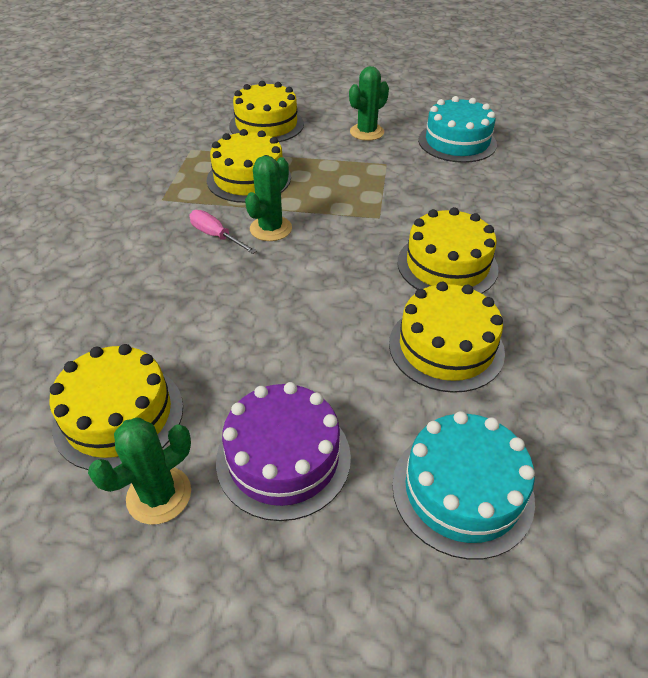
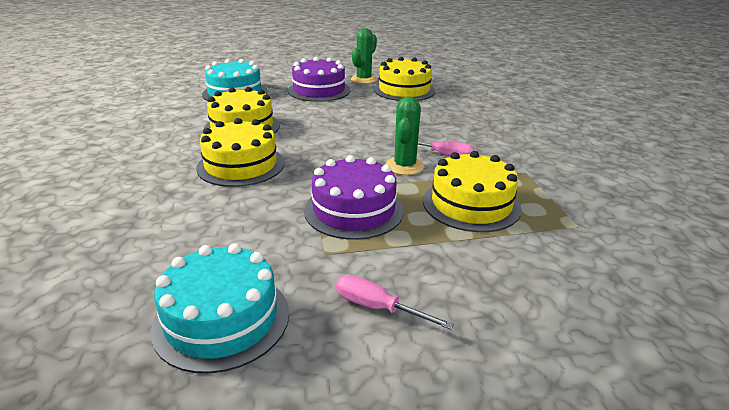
camera: 160 degrees right, 15 degrees down
(266, 125) = (539, 288): yellow cake -> none
(349, 191) = (353, 210): none -> purple cake
(367, 132) = (377, 308): green cactus -> pink screwdriver

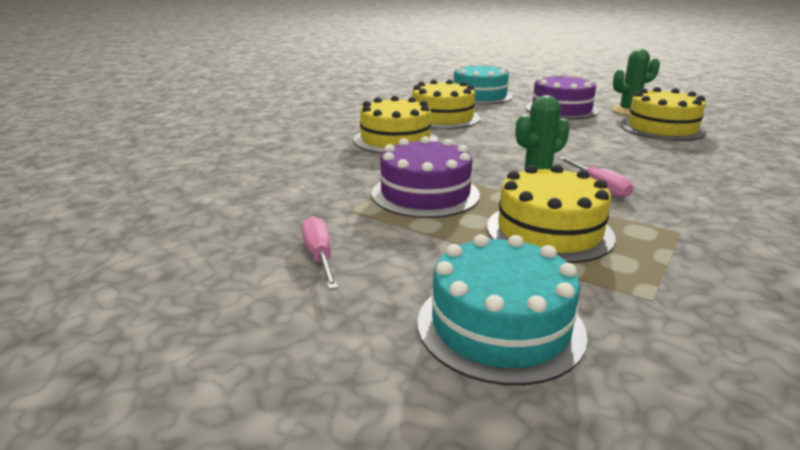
camera: 45 degrees right, 5 degrees down
(221, 319) = (221, 214): turquoise cake -> turquoise cake (500, 326)

